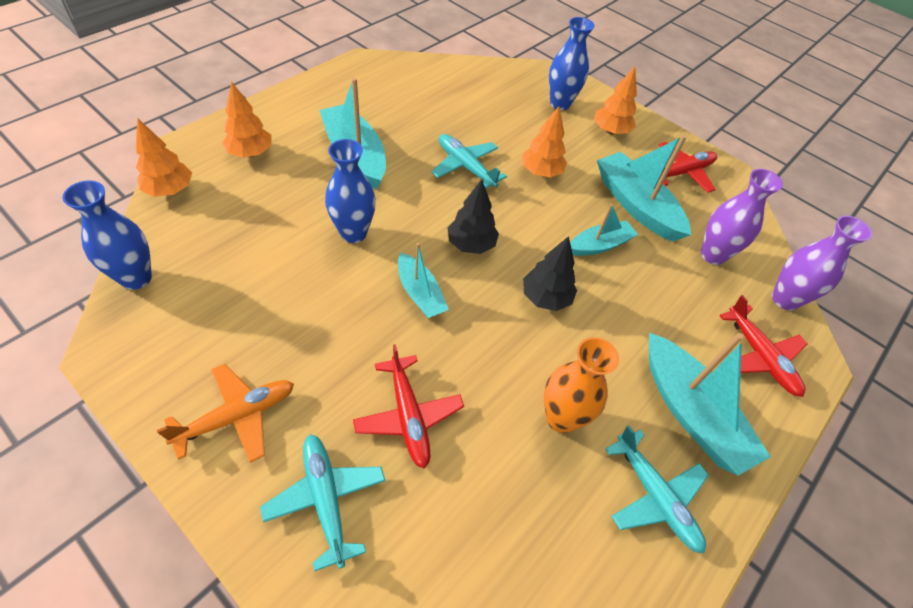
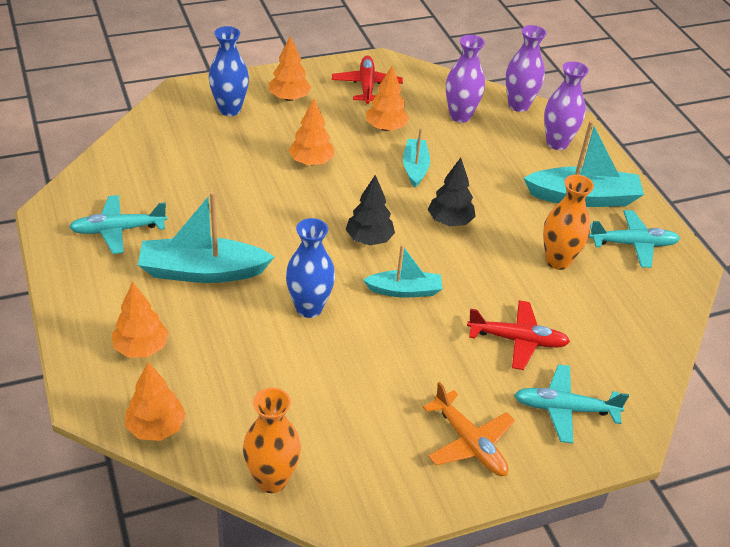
camera: 60 degrees left, 10 degrees down
(136, 278) = (271, 480): blue vase -> orange vase
(237, 416) = (469, 442): orange plane -> orange plane turned 150 degrees clockwise
(466, 167) = (272, 204): turquoise plane -> turquoise plane (118, 230)
(636, 205) = (386, 128): turquoise boat -> orange tree
(759, 356) = (557, 143): red plane -> purple vase

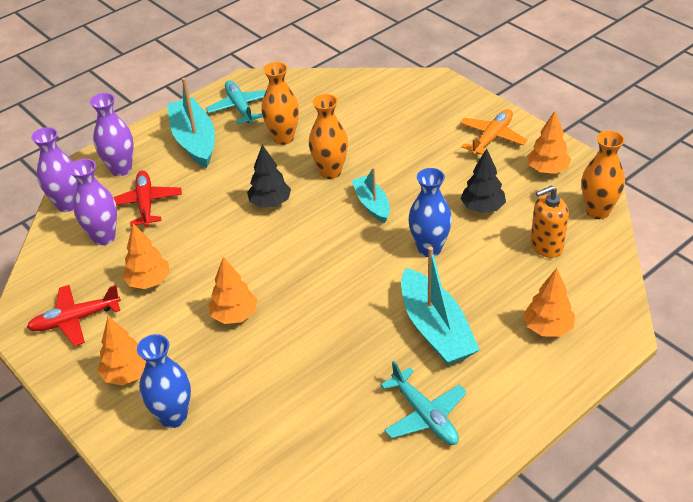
camera: 105 degrees left, 0 degrees up
(156, 427) = (609, 284): orange tree -> orange tree (547, 170)
(249, 402) = (546, 246): none -> orange soap dispenser
(369, 239) = (324, 241): black tree -> black tree (482, 208)
(415, 168) = (205, 243): turquoise boat -> none
(477, 278) = (330, 172): none -> orange vase
(517, 340) = (383, 139): red plane -> red plane (145, 204)
(565, 409) = (430, 107): turquoise plane -> none

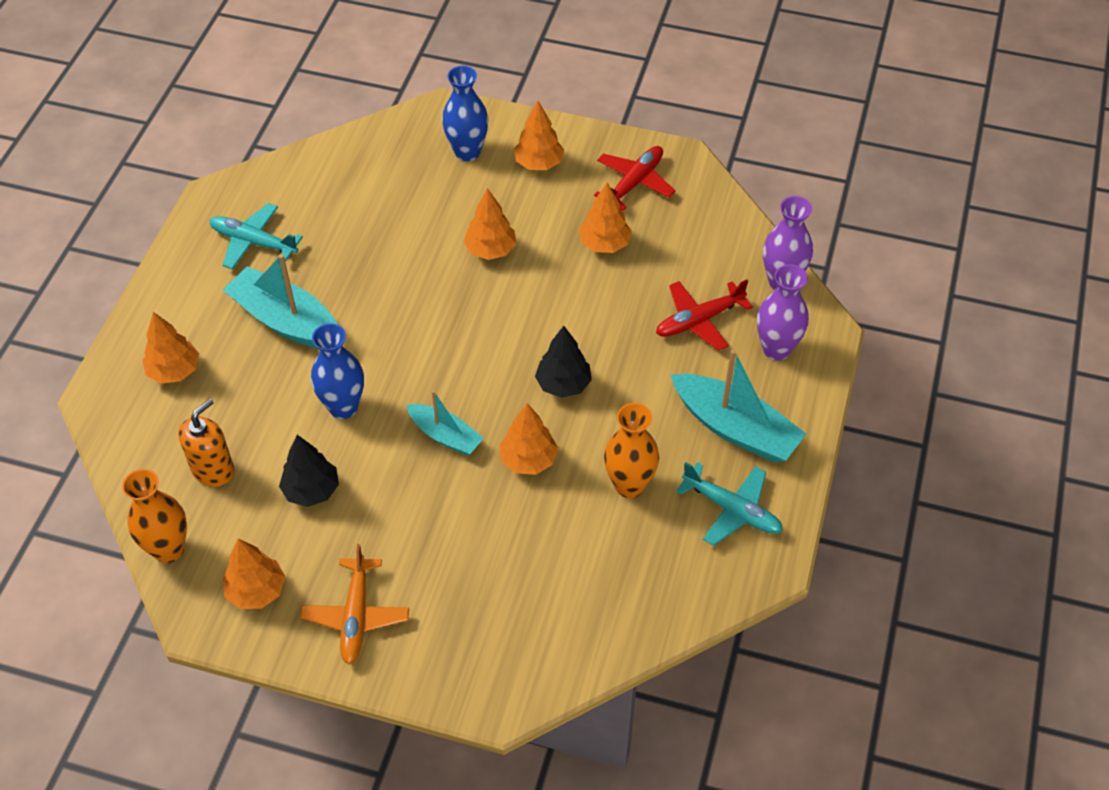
camera: 145 degrees right, 10 degrees up
(104, 237) = (700, 265): purple vase -> none
(145, 204) = (699, 320): red plane -> red plane turned 105 degrees clockwise
(330, 172) = (528, 460): orange vase -> orange tree

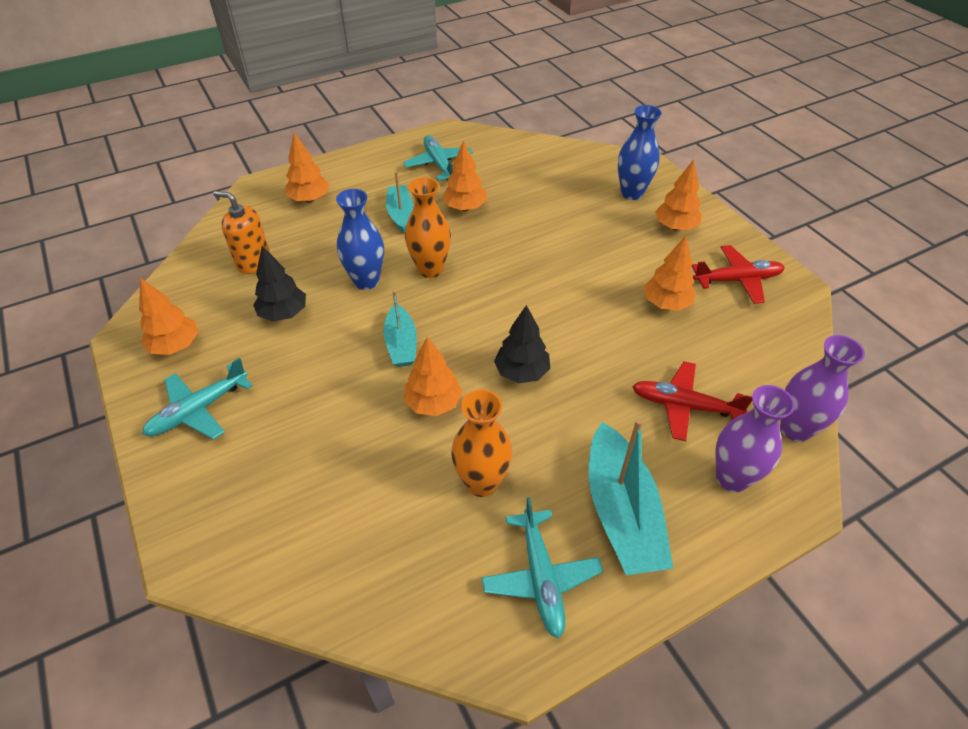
camera: 45 degrees right, 5 degrees down
(168, 549) = (173, 285): orange vase -> orange vase (430, 269)
(213, 470) = (253, 262): orange soap dispenser -> orange soap dispenser turned 150 degrees counterclockwise
(286, 321) = (400, 214): turquoise boat -> turquoise boat, size x0.60
(356, 615) = (199, 410): orange plane -> turquoise plane
(490, 250) = (577, 255): orange tree -> orange tree (465, 208)

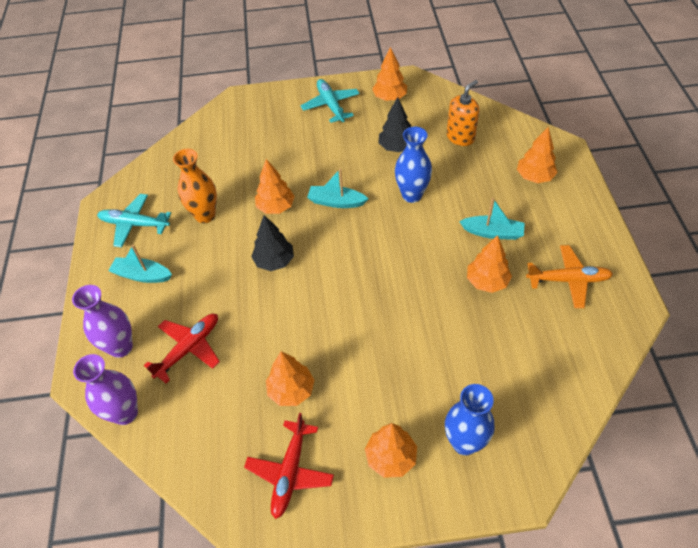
camera: 115 degrees right, 5 degrees up
(430, 269) = (409, 236): orange vase -> none
(439, 165) = (568, 280): turquoise plane -> orange plane
(621, 512) = (142, 275): turquoise boat -> turquoise boat, size x0.60

